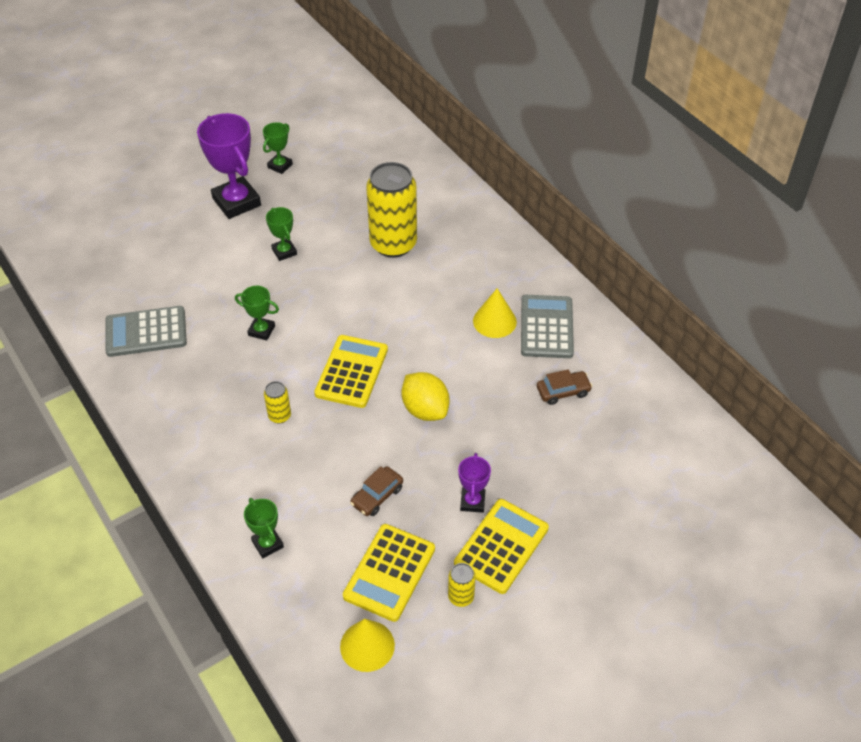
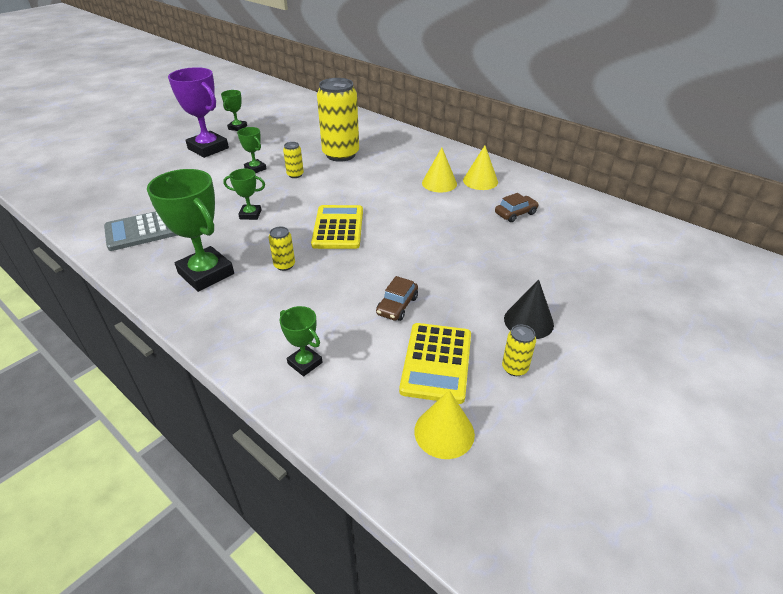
camera: 15 degrees left, 10 degrees down
(198, 410) = (206, 273): none -> green trophy
(328, 272) = (295, 175): none -> yellow can
(425, 409) = (411, 241): yellow lemon -> none
(472, 502) = (484, 294): purple trophy -> none
(501, 546) = (528, 321): yellow calculator -> black cone
(546, 327) = (480, 181): grey calculator -> yellow cone

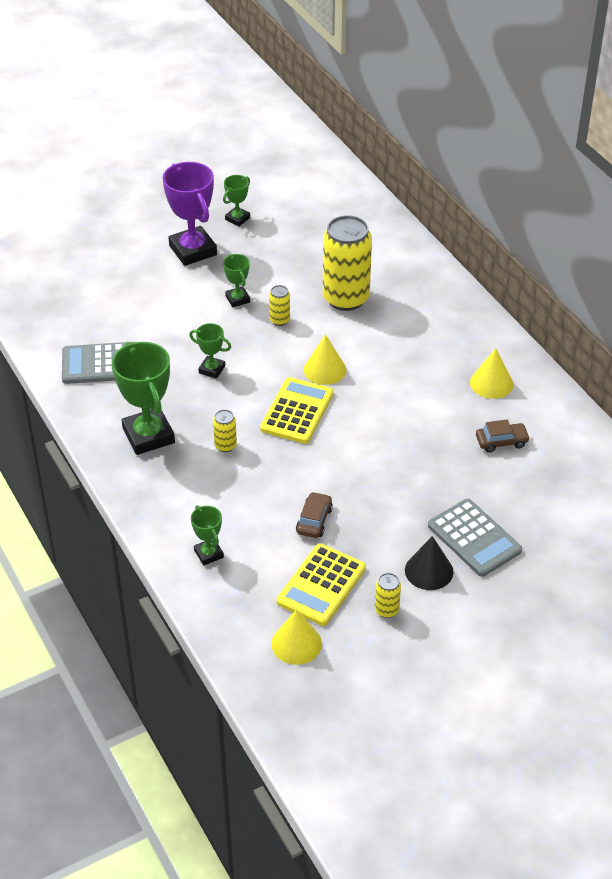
camera: 20 degrees right, 5 degrees up
(397, 306) = (314, 520): brown car -> brown car turned 150 degrees clockwise
(439, 183) = (440, 374): yellow cone -> yellow cone (325, 369)
(547, 285) = (474, 538): none -> grey calculator

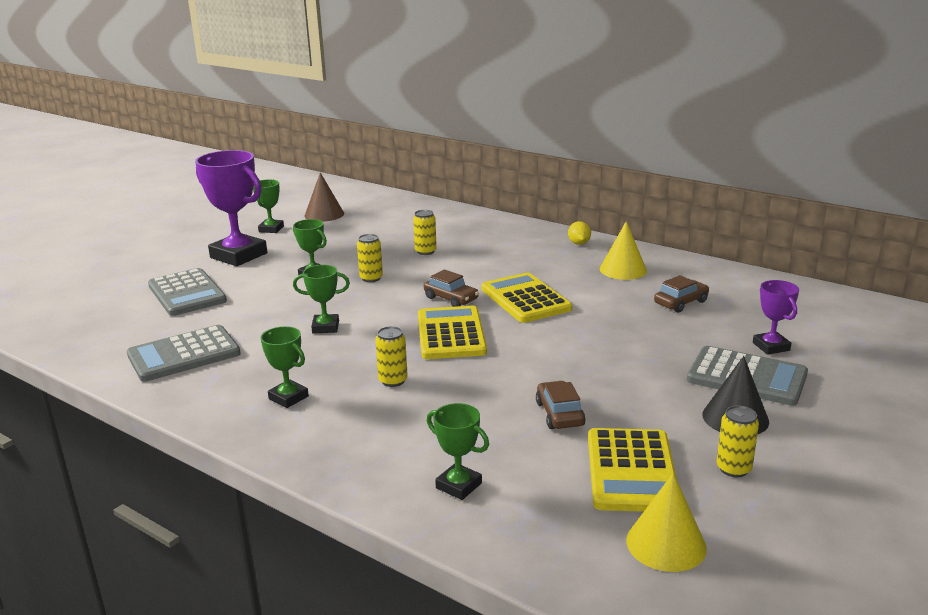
camera: 25 degrees left, 20 degrees down
(131, 289) = (186, 293): none -> grey calculator
(148, 435) = (288, 397): green trophy -> green trophy, size x0.51
(294, 210) = (324, 214): none -> brown cone
(325, 369) = (451, 299): yellow cone -> brown car
(346, 298) = (425, 251): yellow can -> yellow can, size x0.43
(382, 391) = (525, 299): none -> yellow calculator
(484, 333) = (579, 243): none -> yellow lemon
(523, 516) = (771, 346): none -> purple trophy

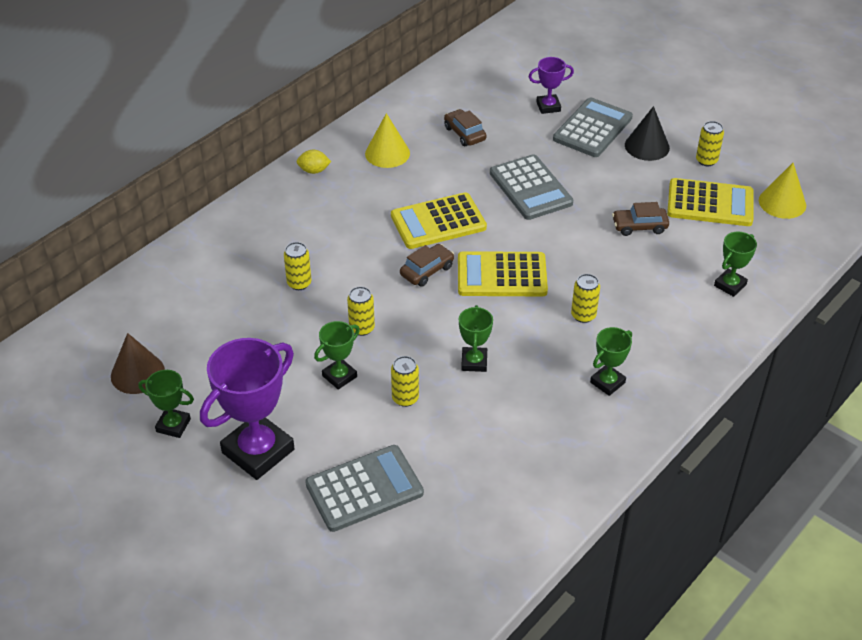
camera: 85 degrees left, 20 degrees up
(184, 354) = (518, 469): grey calculator -> grey calculator (530, 188)
(283, 301) = (405, 398): none -> yellow can

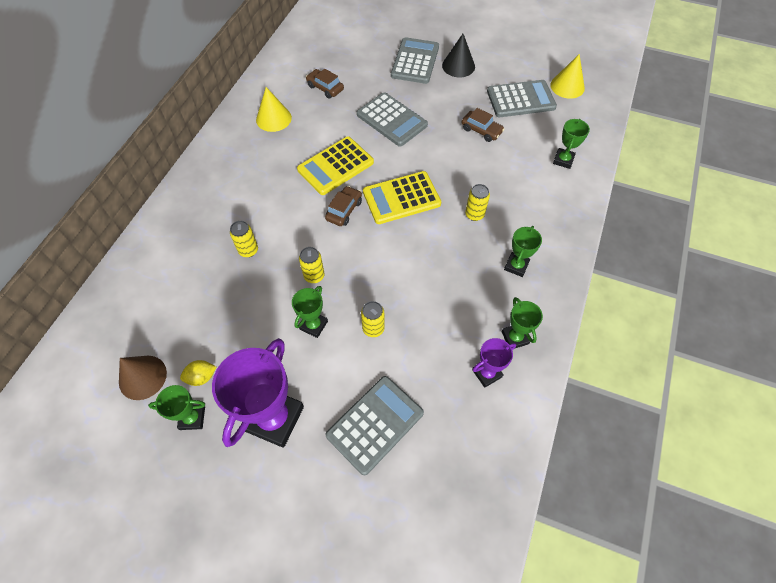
camera: 20 degrees left, 15 degrees up
(314, 171) = (222, 148): yellow lemon -> yellow lemon (201, 377)
(474, 362) = (412, 279): green trophy -> green trophy (515, 337)
(548, 107) = (376, 52): purple trophy -> purple trophy (487, 373)
(639, 226) = (481, 130): brown car -> brown car turned 120 degrees counterclockwise
(706, 160) = (503, 67): yellow can -> none
(710, 203) = (520, 99): yellow calculator -> grey calculator

